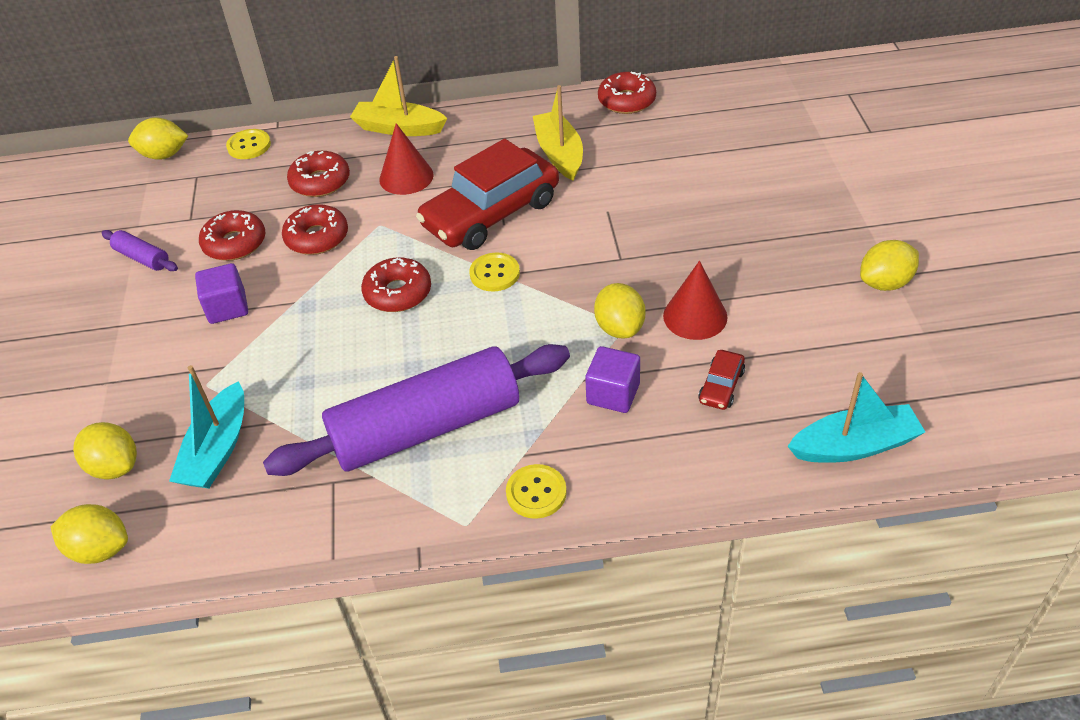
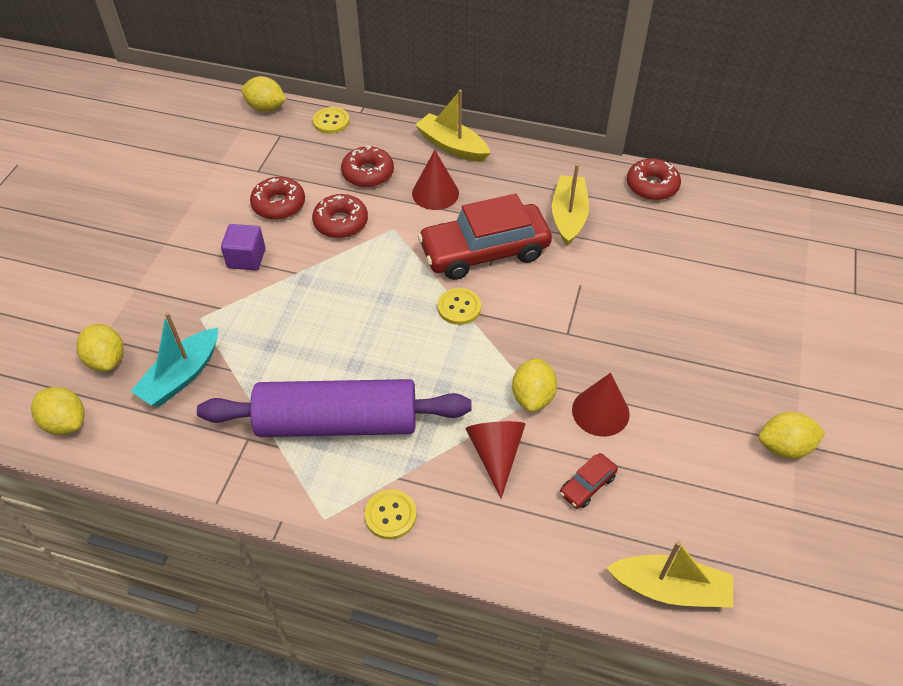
camera: 20 degrees right, 5 degrees up
(142, 258) = (208, 192): purple rolling pin -> none
(398, 293) = (376, 295): red donut -> none
(613, 394) = (496, 454): purple cube -> red cone
(854, 445) = (670, 588): turquoise boat -> yellow boat

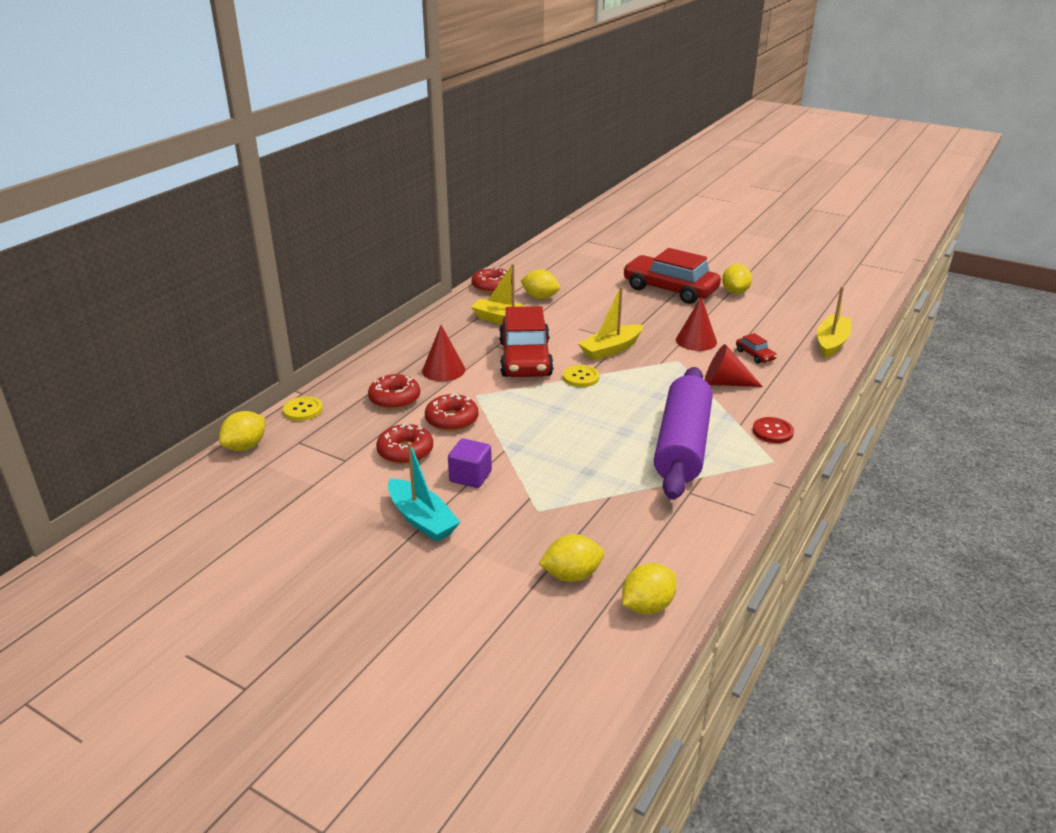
camera: 75 degrees left, 20 degrees down
(181, 376) = (609, 526): turquoise boat -> turquoise boat (422, 519)
(390, 515) = (772, 431): yellow button -> red button
(452, 146) = (388, 354): yellow boat -> yellow boat (611, 349)
(533, 396) = (677, 362): yellow lemon -> yellow lemon (540, 297)
(746, 365) = (670, 289): none -> red car

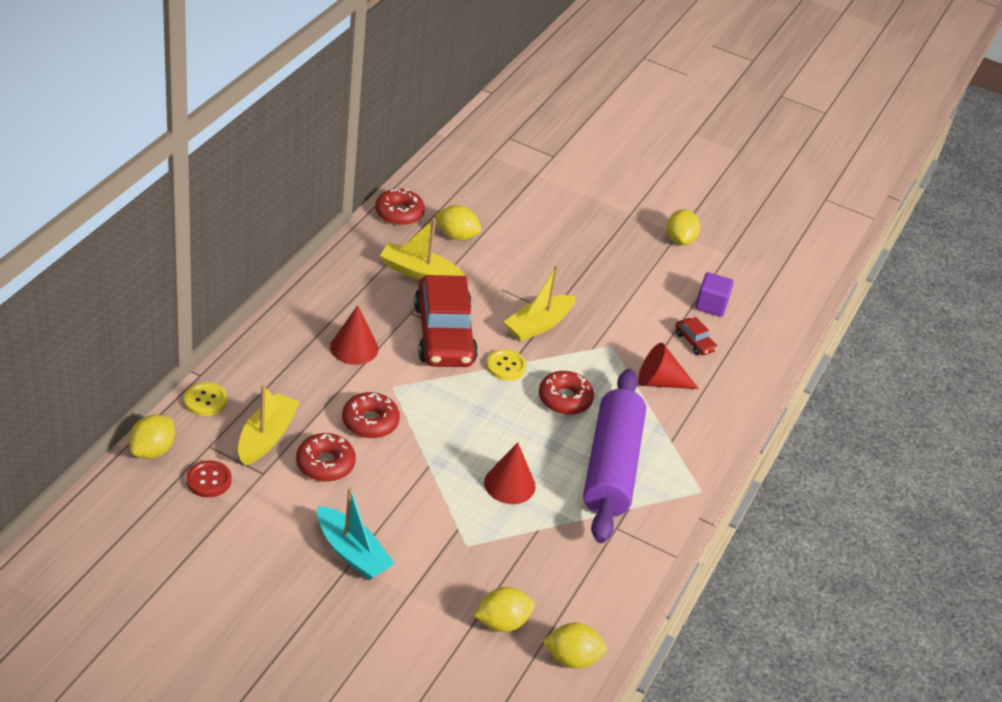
camera: 10 degrees left, 10 degrees up
(394, 399) = (304, 388): red donut -> red donut (564, 399)
(470, 476) = (396, 500): purple cube -> purple cube (711, 305)
(647, 606) = (572, 658): yellow lemon -> yellow lemon turned 45 degrees clockwise
(670, 289) = (606, 231): red car -> none
(696, 341) = (632, 316): red cone -> red cone (509, 484)
(772, 431) = (703, 452): red button -> red button (209, 480)
(831, 343) = (778, 327): yellow boat -> yellow boat (266, 437)

